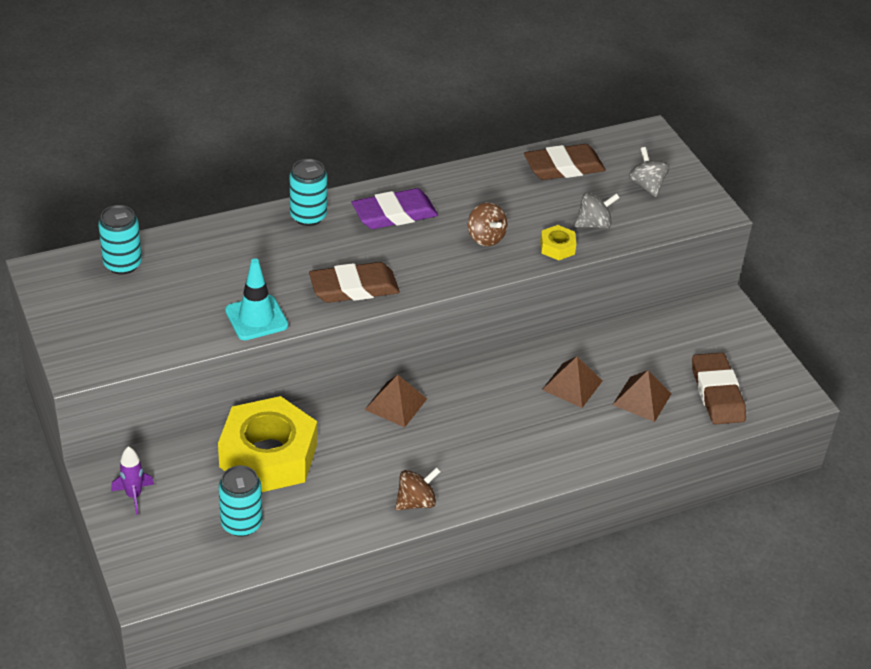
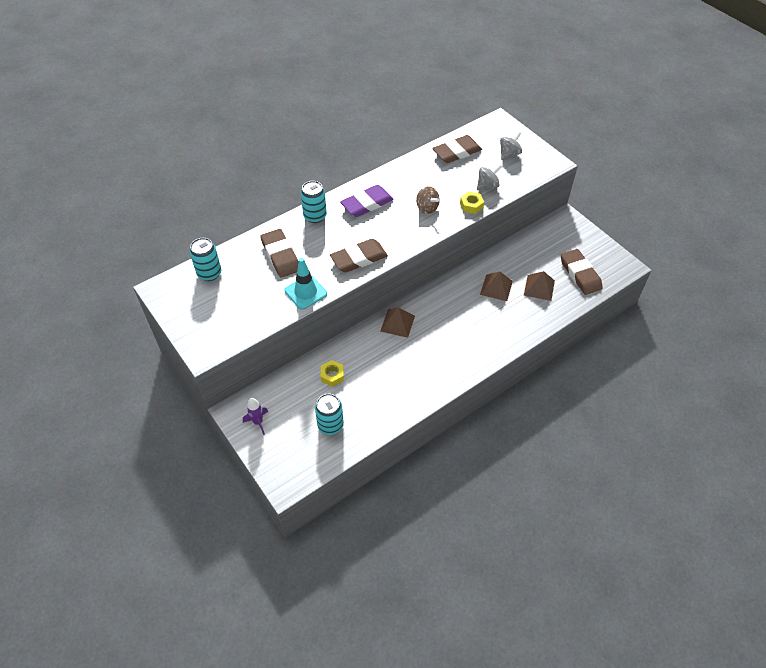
camera: 10 degrees left, 10 degrees up
(236, 261) = (280, 256): none -> brown eraser
(268, 456) = (332, 375): yellow nut -> yellow nut, size x0.41
(416, 502) = (431, 385): brown spinning top -> none
(647, 185) = (509, 154): grey spinning top -> grey spinning top turned 75 degrees clockwise

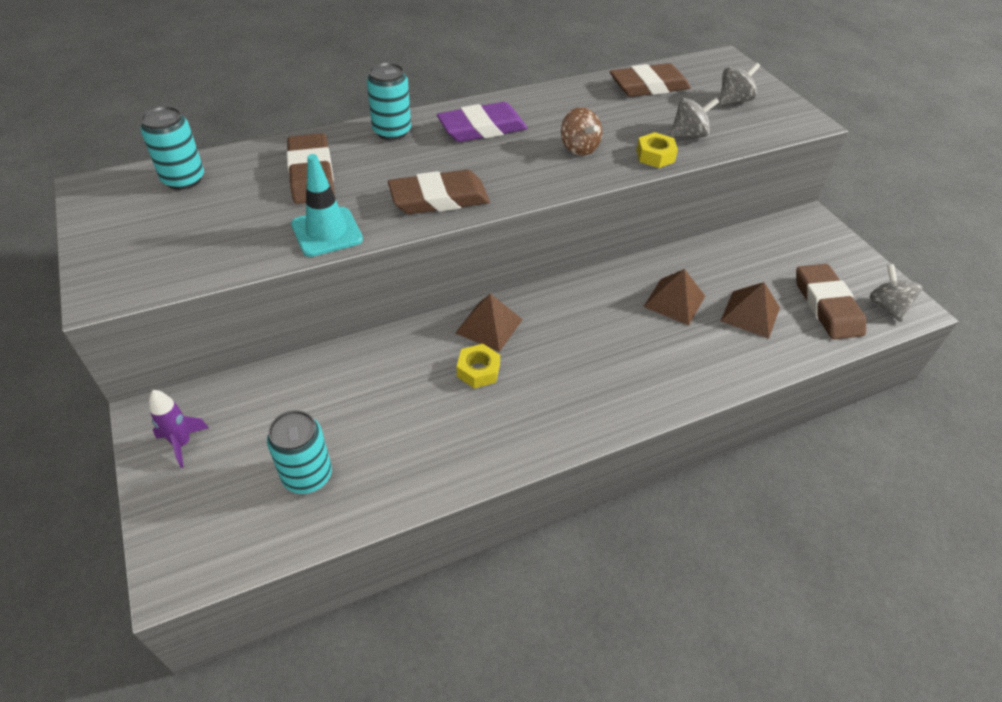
camera: 10 degrees right, 5 degrees down
(332, 375) = (346, 389): yellow nut -> yellow nut (478, 370)
(612, 268) = (887, 306): none -> grey spinning top

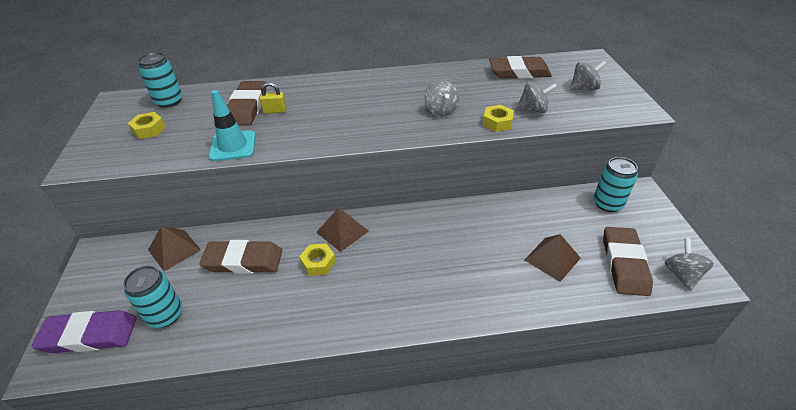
camera: 20 degrees right, 5 degrees down
(181, 225) = (149, 129): none -> yellow nut
(182, 443) = (104, 274): purple rocket -> none
(356, 175) = (275, 111): none -> yellow padlock
(392, 131) = (315, 85): turquoise can -> turquoise can (607, 203)
(439, 198) = (320, 133): brown eraser -> brown eraser (243, 261)
(482, 128) = (378, 89): purple eraser -> purple eraser (89, 335)
(579, 148) = (441, 110): brown spinning top -> grey spinning top
(674, 301) = (492, 237): brown pyramid -> brown pyramid (174, 250)

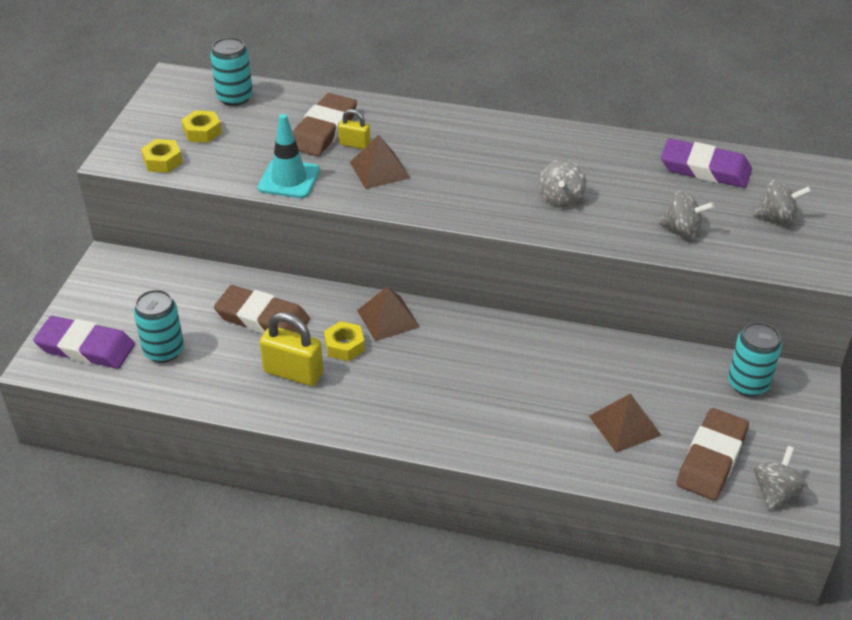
camera: 20 degrees right, 0 degrees up
(174, 250) = (191, 283): brown pyramid -> brown pyramid (379, 170)
(285, 298) = (293, 372): none -> yellow padlock
(497, 122) = (622, 234): yellow nut -> yellow nut (162, 161)
(519, 72) = (705, 169): brown eraser -> purple eraser

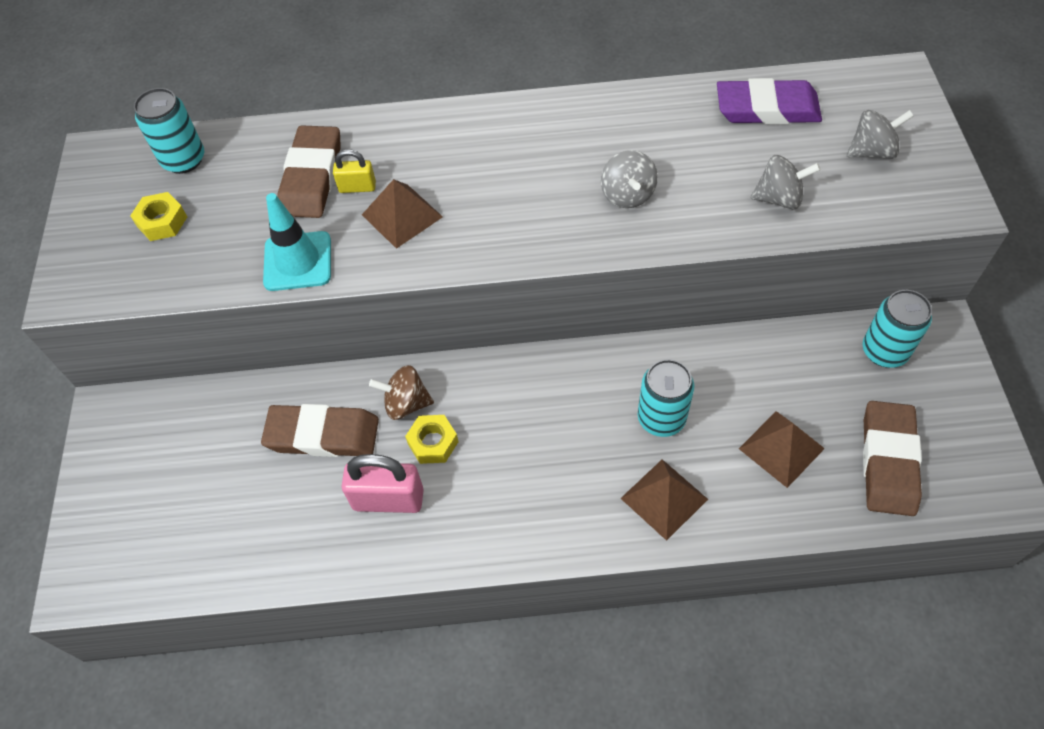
camera: 15 degrees left, 15 degrees up
(85, 347) = (123, 546): purple eraser -> none
(162, 161) = (128, 280): yellow nut -> none
(164, 351) = (222, 519): turquoise can -> turquoise can (661, 418)
(293, 372) = (388, 499): yellow padlock -> pink padlock
(335, 315) = (406, 404): none -> brown spinning top
(388, 318) = (467, 389): brown pyramid -> brown pyramid (664, 498)
(775, 492) = (970, 482): grey spinning top -> none

